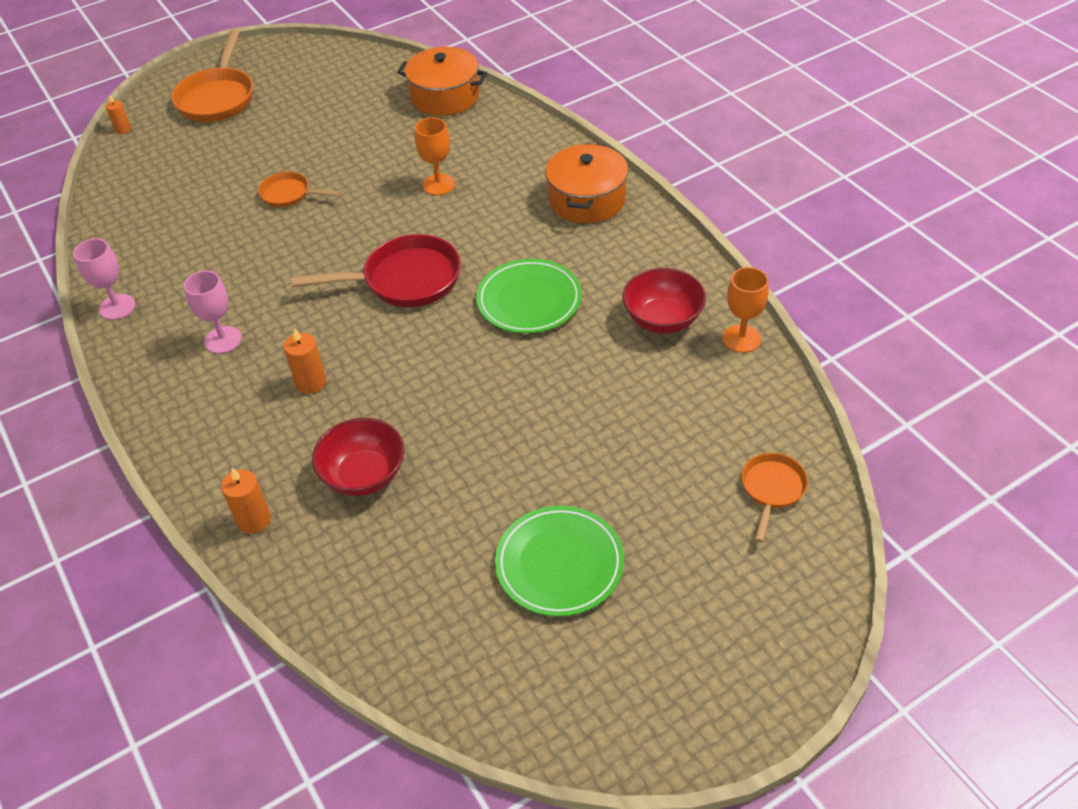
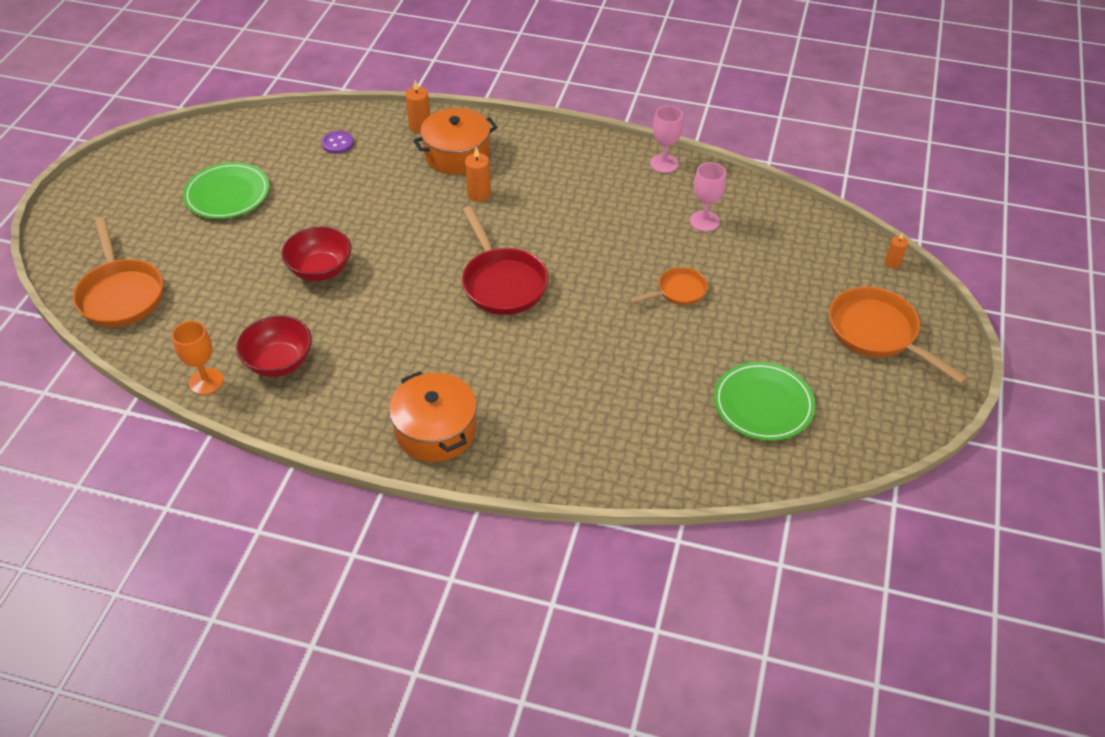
camera: 135 degrees right, 0 degrees up
(223, 340) = (568, 184): pink goblet -> pink goblet (704, 221)
(364, 475) = (385, 173): red bowl -> red bowl (320, 270)
(366, 560) = (337, 143): none -> purple button
(404, 280) = (502, 282): red pan -> red pan turned 60 degrees counterclockwise
(438, 185) = (576, 369): orange goblet -> none
(445, 96) = (691, 463): orange pot -> orange pot (457, 155)
(529, 300) = (394, 320): green plate -> green plate (763, 404)
(772, 490) = (121, 294): orange pan -> orange pan, size x1.77

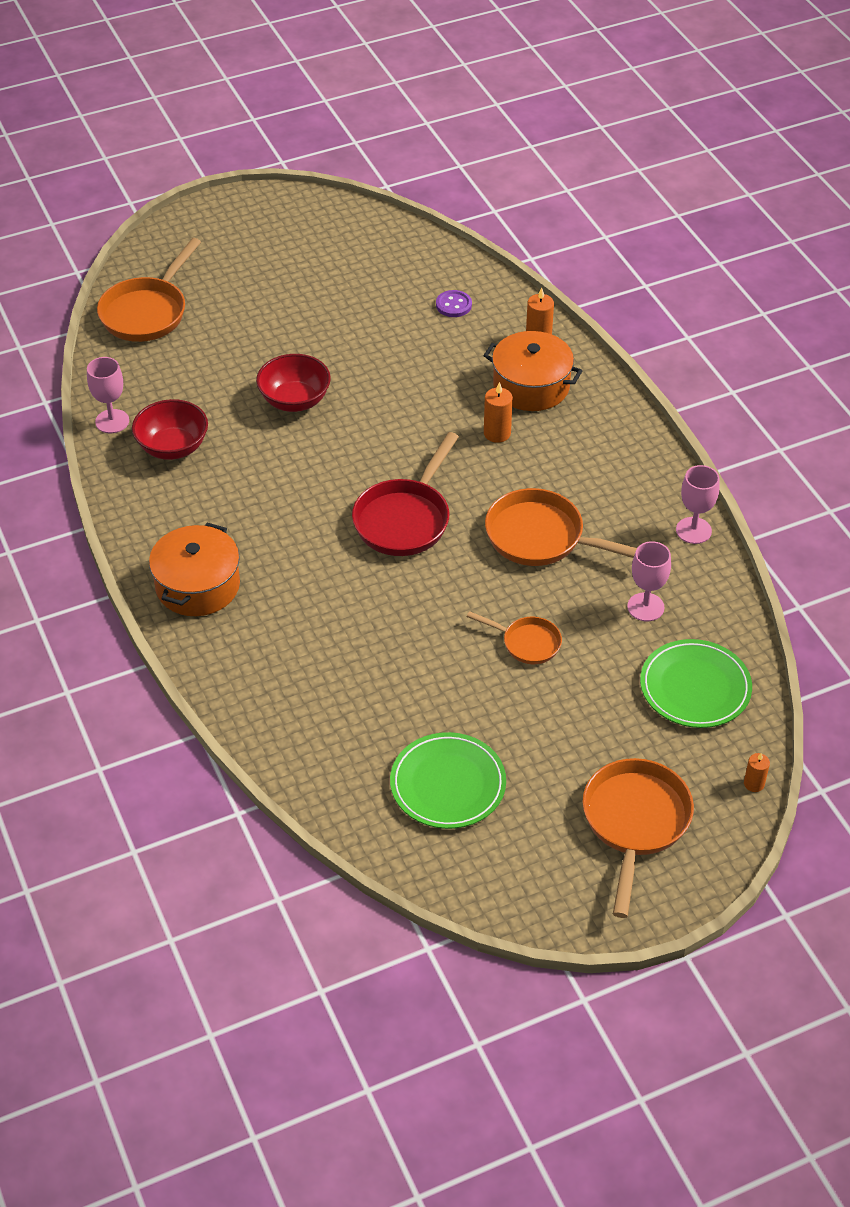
camera: 50 degrees right, 0 degrees up
(206, 381) = (112, 421): orange goblet -> pink goblet
(227, 194) = (316, 287): green plate -> green plate (695, 688)
(595, 230) = (542, 538): none -> orange pan

